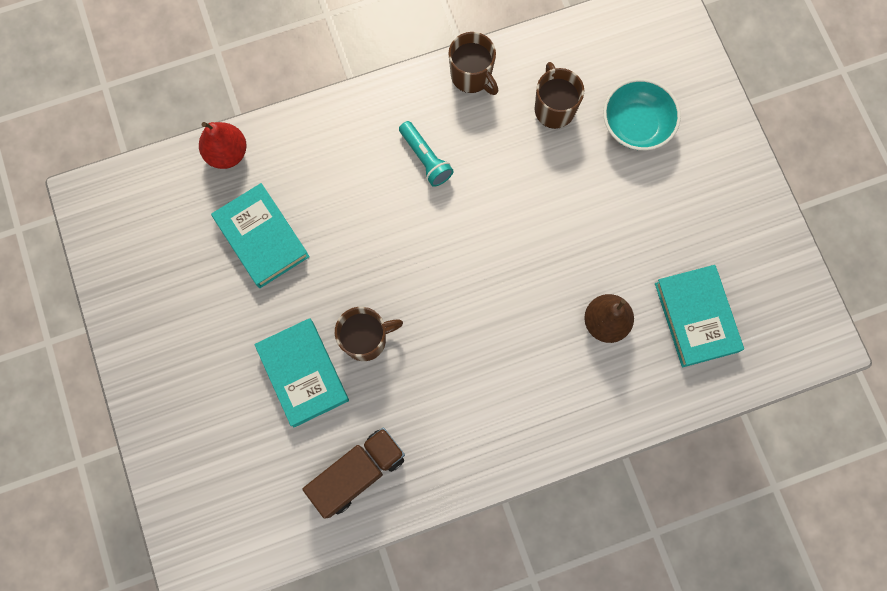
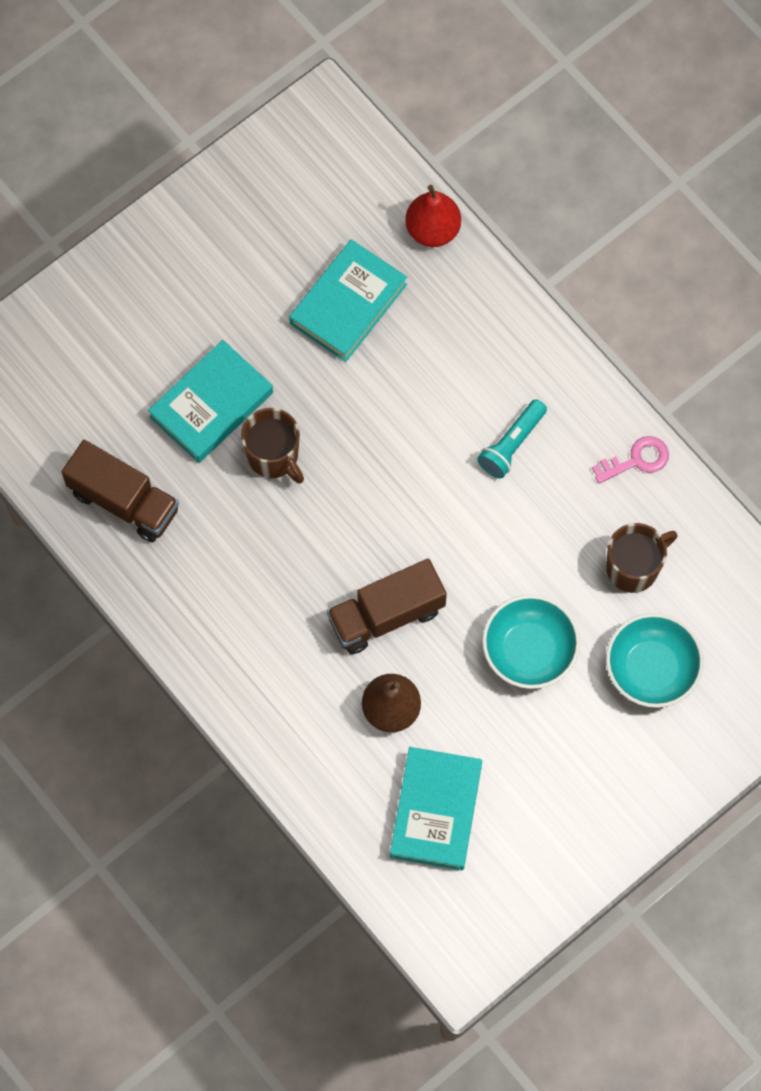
camera: 70 degrees right, 5 degrees down
(471, 76) = (637, 460): brown mug -> pink key
(528, 299) = (386, 615): none -> brown truck
(593, 205) = (529, 650): none -> turquoise bowl
(696, 317) = (436, 810): turquoise book -> turquoise book turned 45 degrees counterclockwise

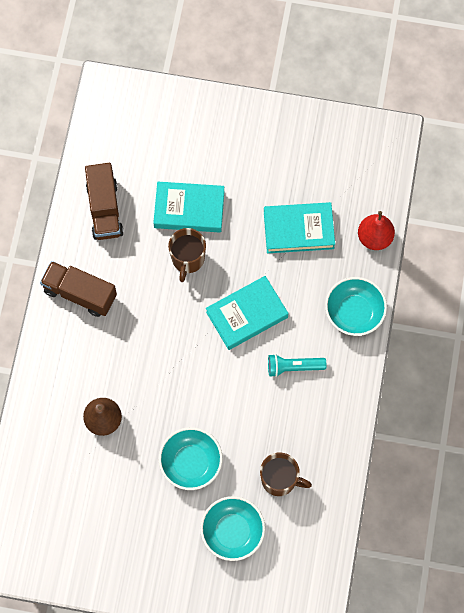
camera: 50 degrees right, 0 degrees up
(386, 615) = (151, 379): brown truck -> brown truck (80, 294)
(436, 810) = (69, 484): turquoise book -> turquoise book (247, 315)
(503, 325) = (354, 312): none -> turquoise bowl
(637, 460) = (339, 435): pink key -> none

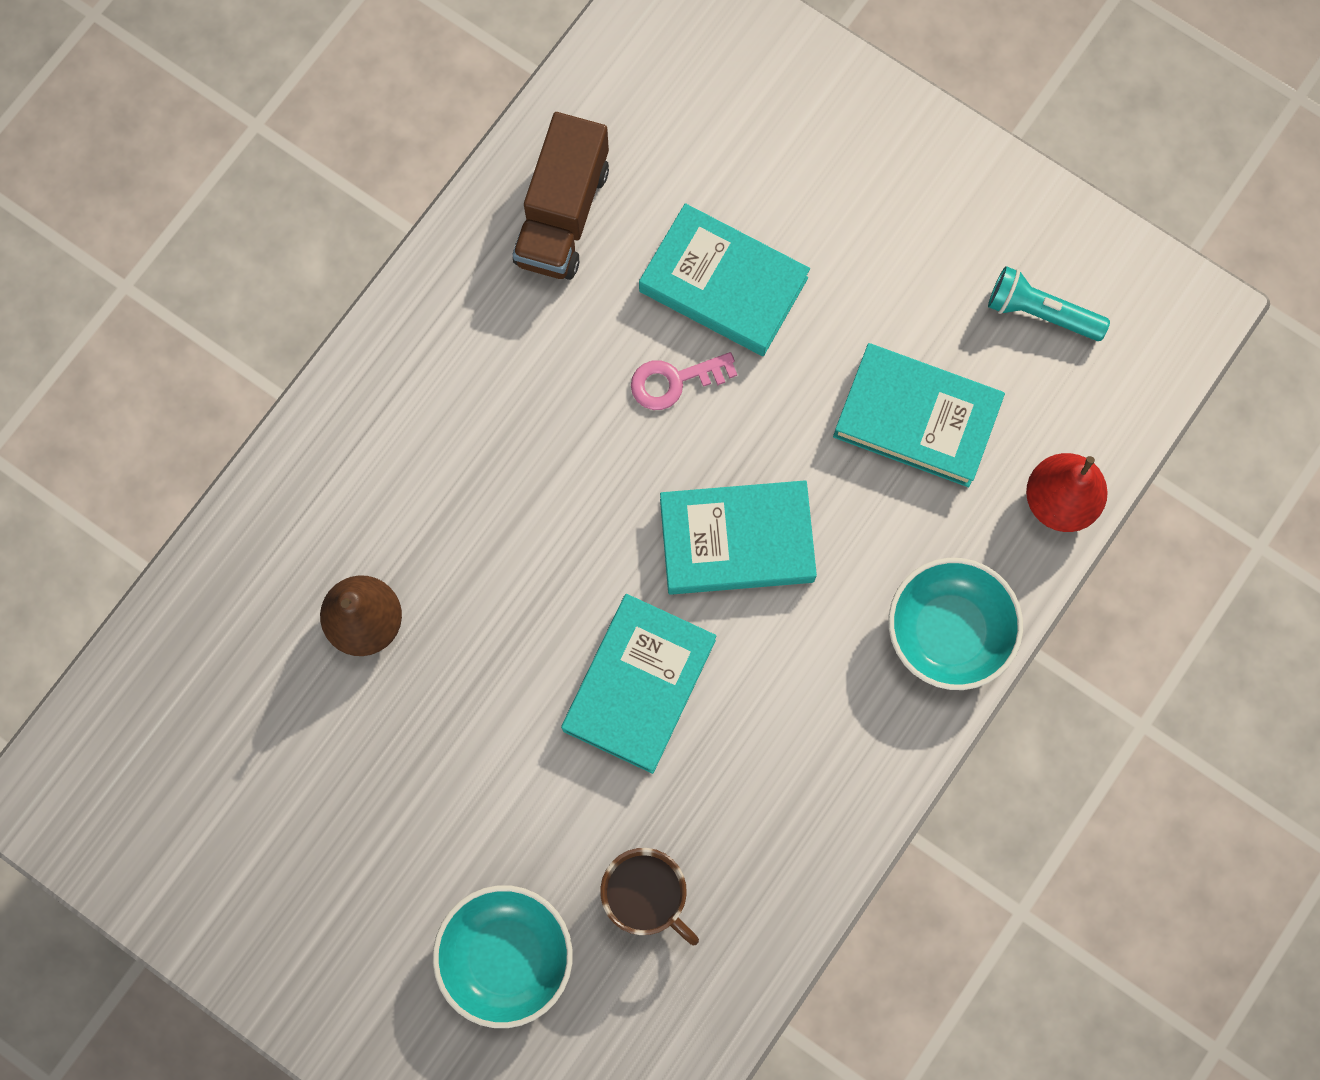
camera: 25 degrees right, 5 degrees up
(80, 294) = (438, 356): brown truck -> none
(188, 259) = (674, 381): brown mug -> pink key
(191, 463) = (491, 783): turquoise bowl -> none
(234, 393) = (639, 685): none -> turquoise book
(293, 367) = (778, 686): turquoise flashlight -> turquoise flashlight (1040, 313)

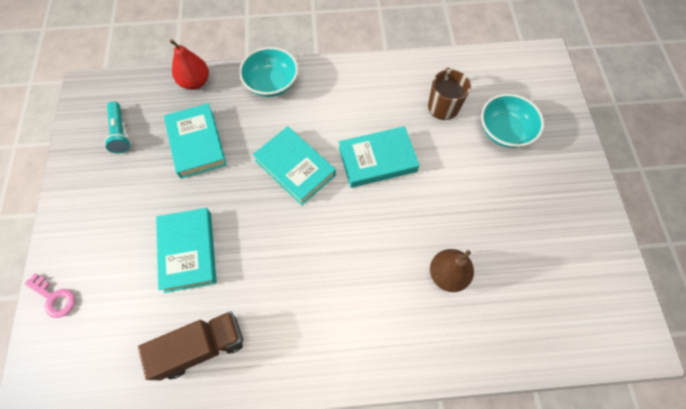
camera: 130 degrees left, 10 degrees down
(674, 381) = (247, 237): pink key -> pink key (54, 298)

